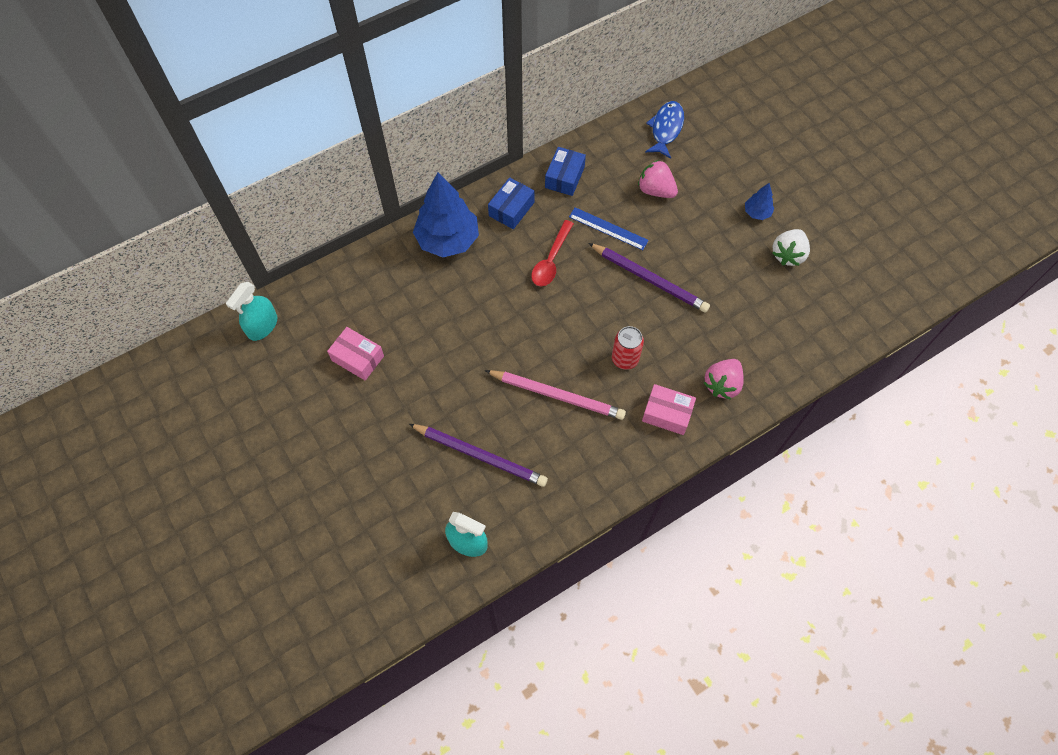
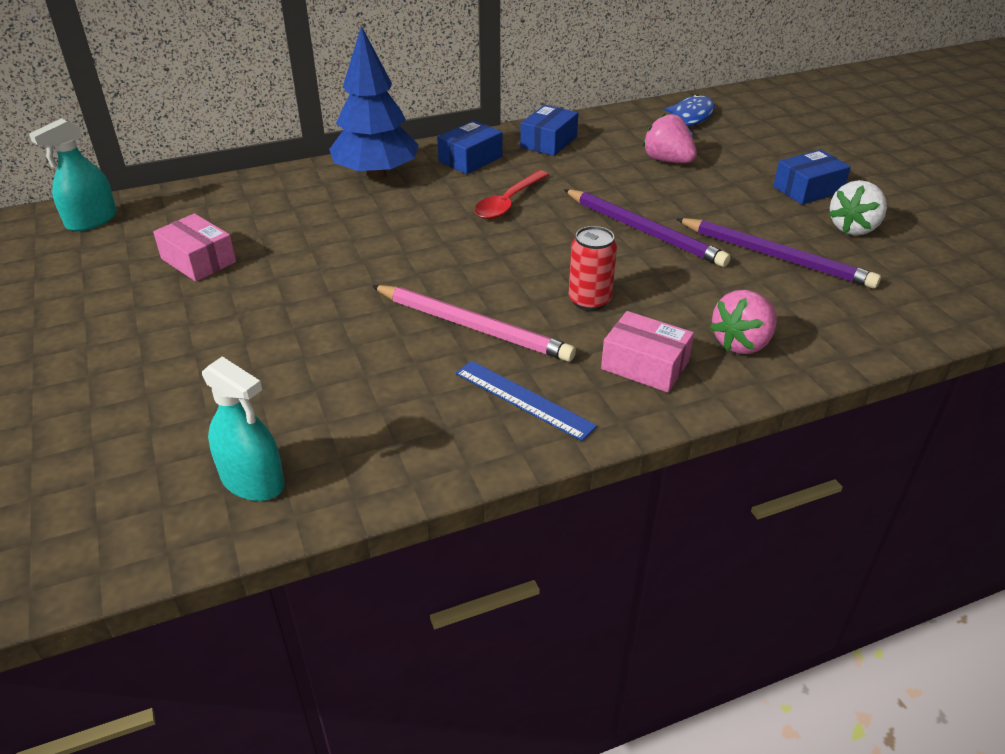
camera: 10 degrees right, 25 degrees down
(480, 455) = (324, 377): purple pencil -> purple pencil (775, 256)
(608, 228) = (595, 184): blue ruler -> blue ruler (524, 399)
(757, 213) = (808, 189): blue tree -> blue box

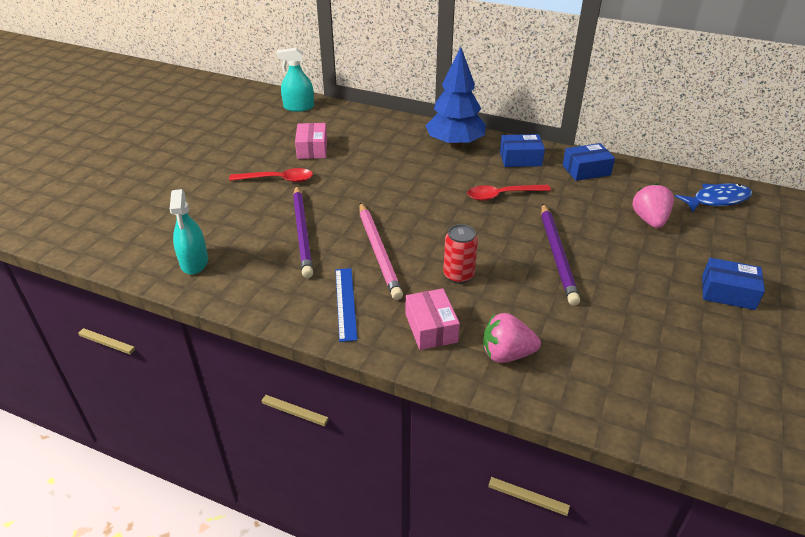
camera: 45 degrees right, 0 degrees up
(209, 318) = (278, 180): none -> red spoon
(775, 256) = (621, 320): purple pencil -> purple pencil (302, 232)
(853, 228) = (717, 337): white strawberry -> none

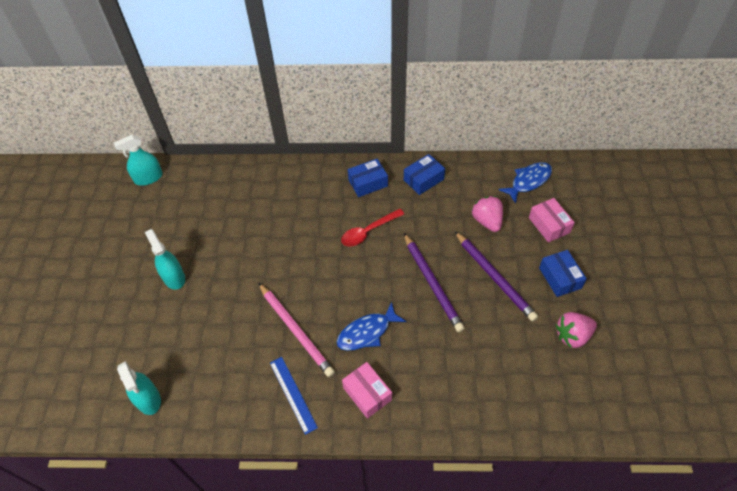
camera: 20 degrees left, 15 degrees up
(278, 180) = (174, 277): red spoon -> turquoise spray bottle
(302, 232) = (224, 332): purple pencil -> purple pencil (494, 277)
(312, 149) = (186, 229): pink box -> pink box (549, 225)
(455, 144) = (307, 182): blue tree -> none
(458, 275) = (367, 332): red can -> blue fish
(506, 354) = (430, 397): pink strawberry -> pink strawberry (572, 336)
(728, 293) = (560, 278): blue box -> blue box turned 75 degrees clockwise

